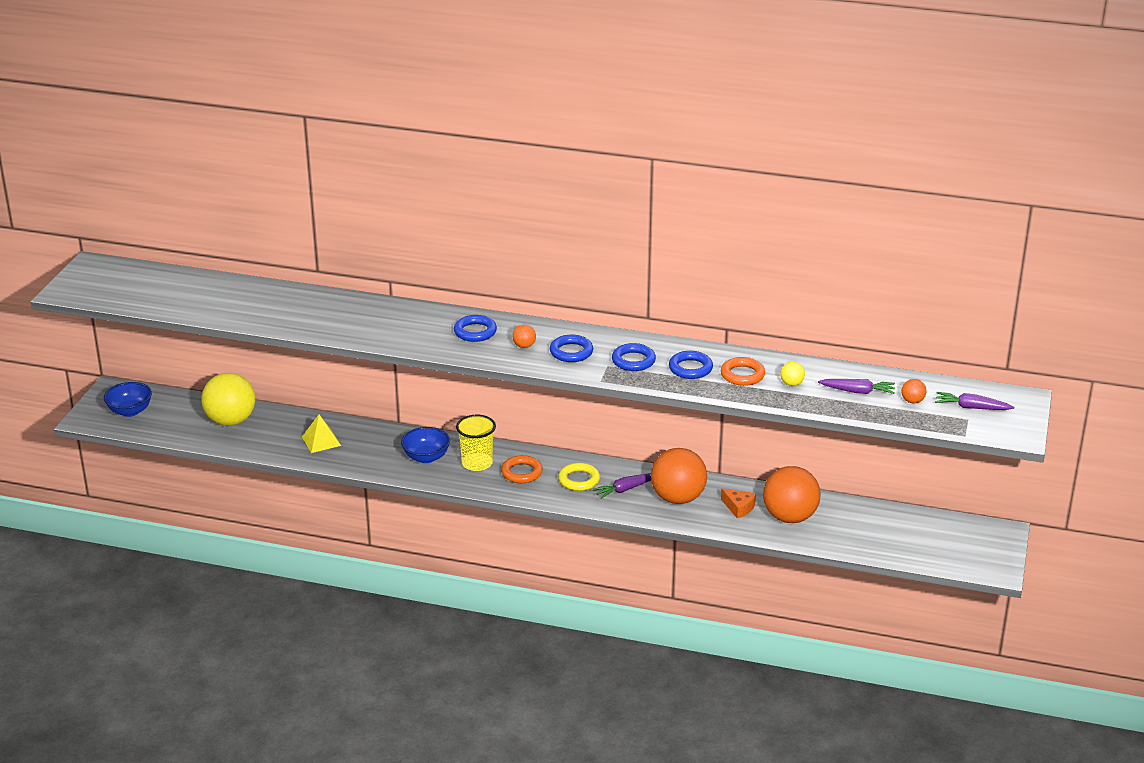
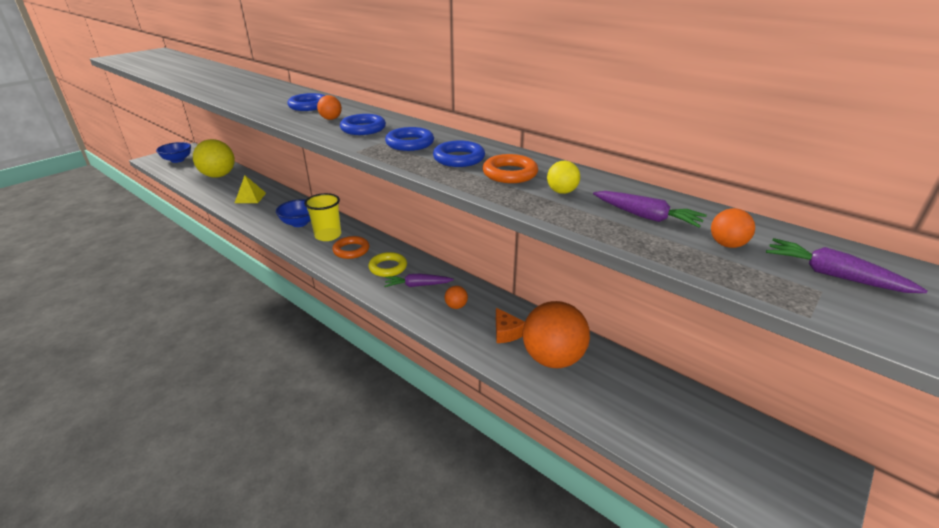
camera: 25 degrees right, 0 degrees up
(678, 498) = (456, 306): orange ball -> orange ball, size x0.41

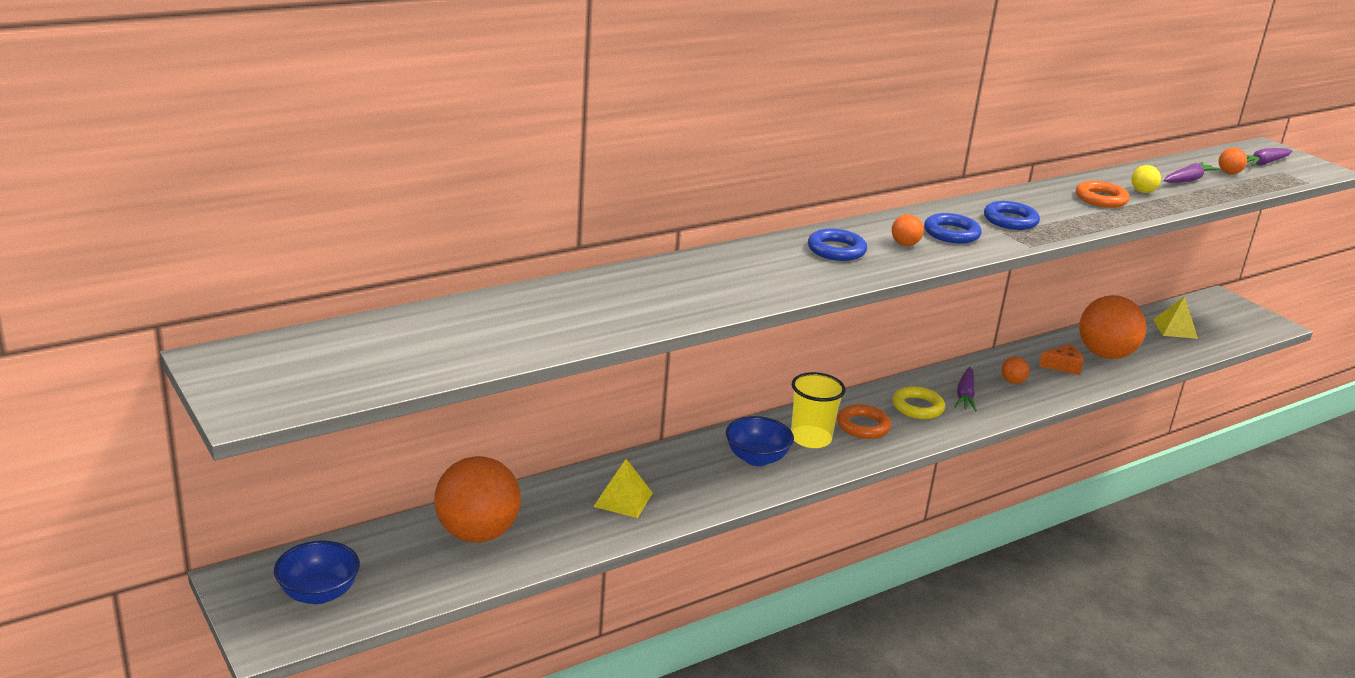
camera: 75 degrees left, 5 degrees down
(219, 176) = (477, 533): yellow ball -> orange ball
(459, 158) = (1059, 209): blue ring -> none
(672, 415) = (1175, 329): none -> yellow pyramid

